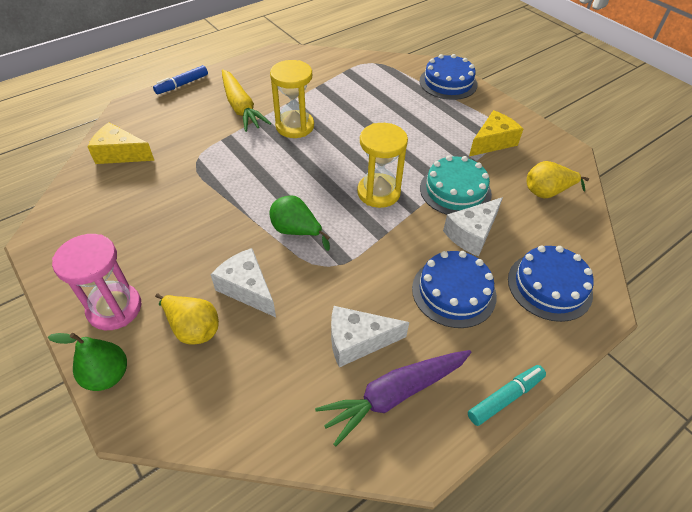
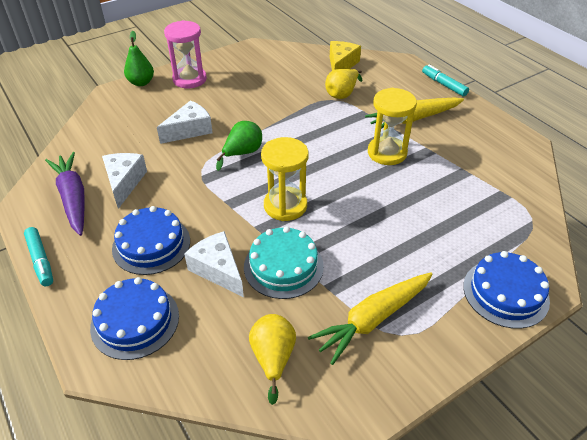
camera: 95 degrees right, 5 degrees down
(182, 84) = (443, 85): blue marker -> turquoise marker
(193, 328) = (163, 109): yellow pear -> yellow pear (342, 94)
(492, 142) = (372, 319): yellow cheese -> yellow carrot

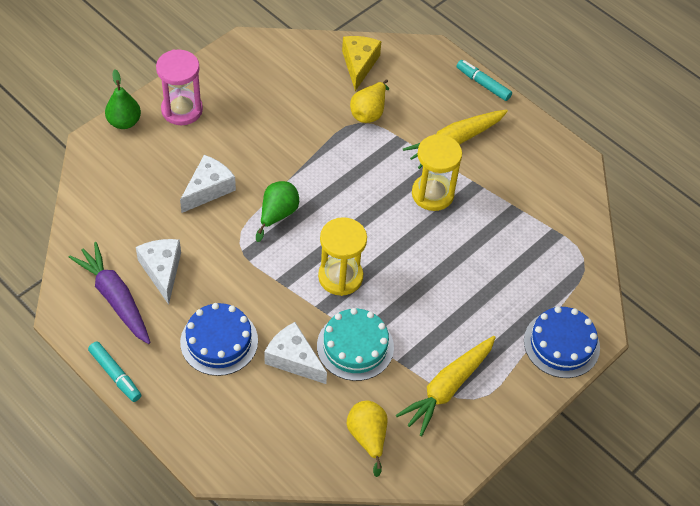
camera: 15 degrees left, 10 degrees up
(135, 321) = (233, 422): blue cake -> none

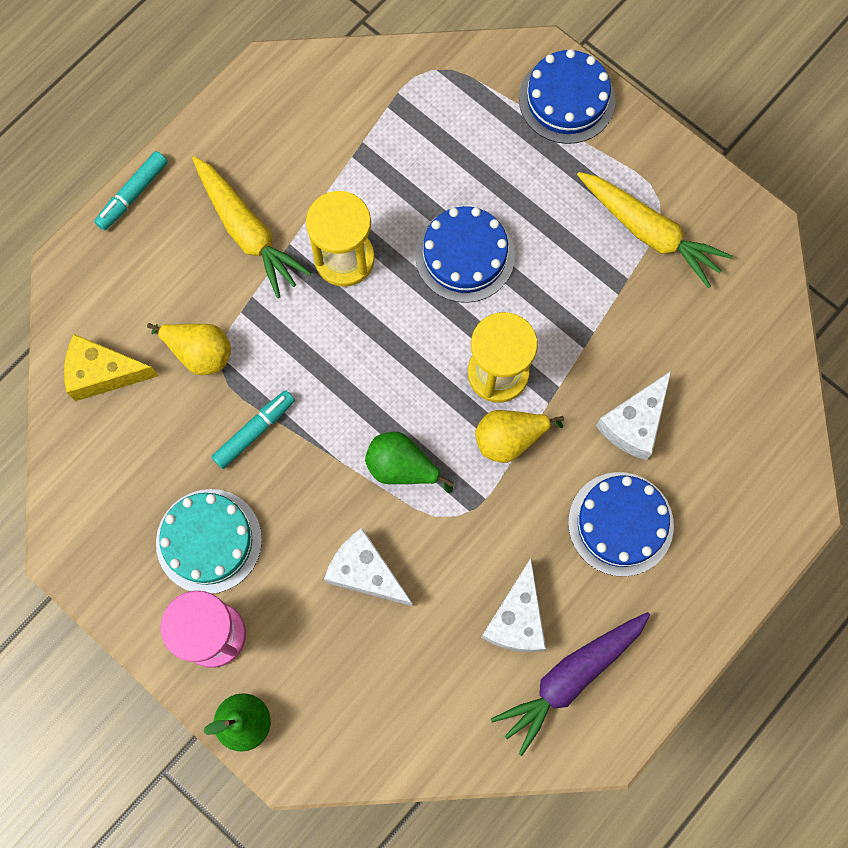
camera: 90 degrees left, 20 degrees up
(115, 375) = (692, 655): turquoise marker -> turquoise marker (254, 431)
(162, 271) = (517, 618): white cheese -> white cheese turned 60 degrees counterclockwise
(355, 346) = (604, 347): turquoise cake -> turquoise cake (209, 541)
(368, 437) = (732, 324): yellow pear -> yellow pear (509, 439)
(432, 265) = (465, 255): none -> blue cake

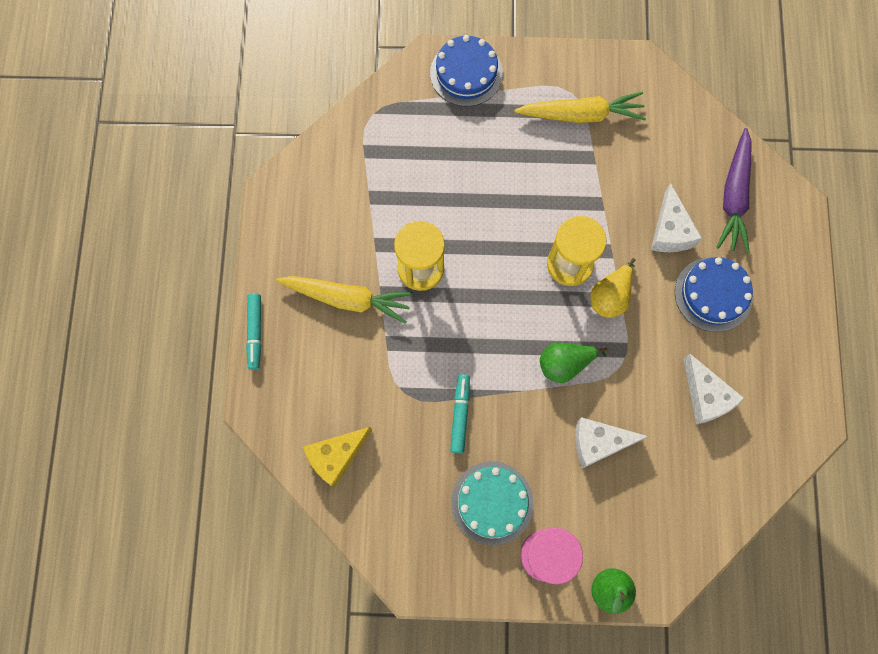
camera: 40 degrees left, 0 degrees up
(199, 353) = (384, 395): yellow pear -> none
(465, 255) = (489, 210): blue cake -> none
(570, 678) = (764, 405): purple carrot -> purple carrot (734, 196)

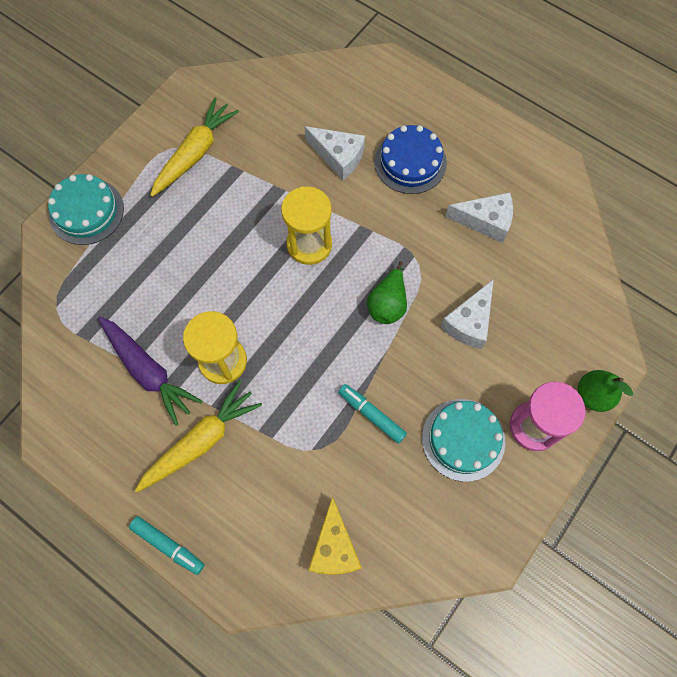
camera: 55 degrees left, 5 degrees down
(466, 73) = (86, 211): blue cake -> turquoise cake
(610, 296) = (358, 233): yellow pear -> none
(734, 196) = (346, 97): purple carrot -> purple carrot (148, 371)

